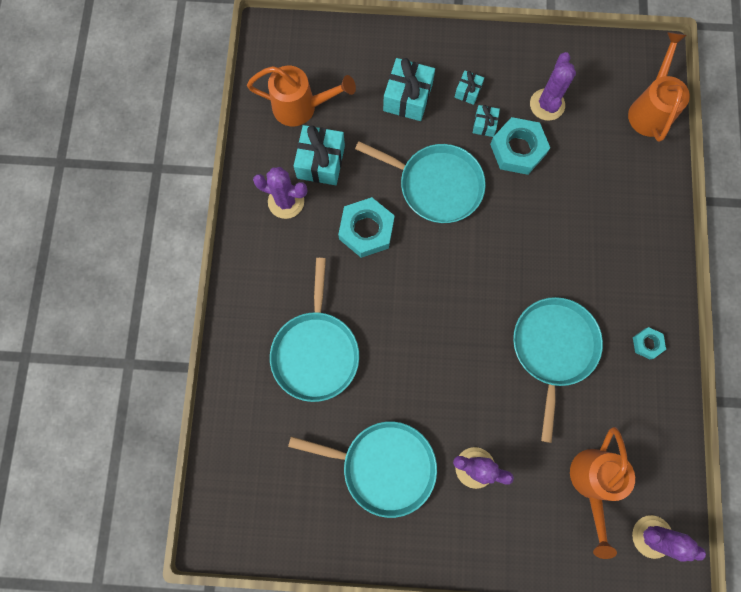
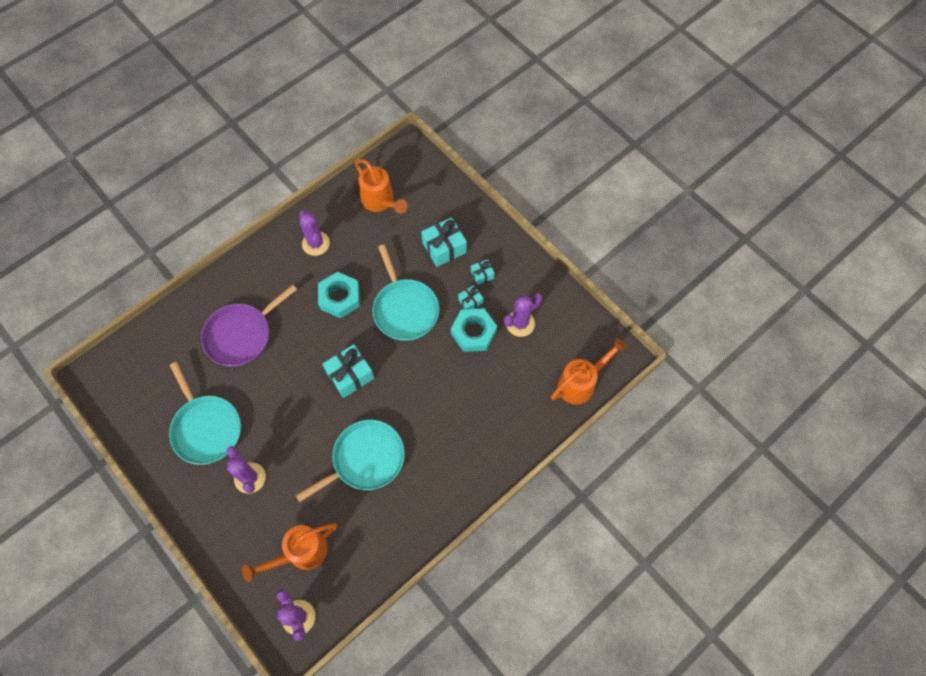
camera: 45 degrees right, 10 degrees down
(316, 351) = (241, 335): turquoise pan -> purple pan
(321, 162) = (357, 239): turquoise gift -> turquoise gift (350, 375)
(647, 344) = (421, 511): turquoise nut -> none

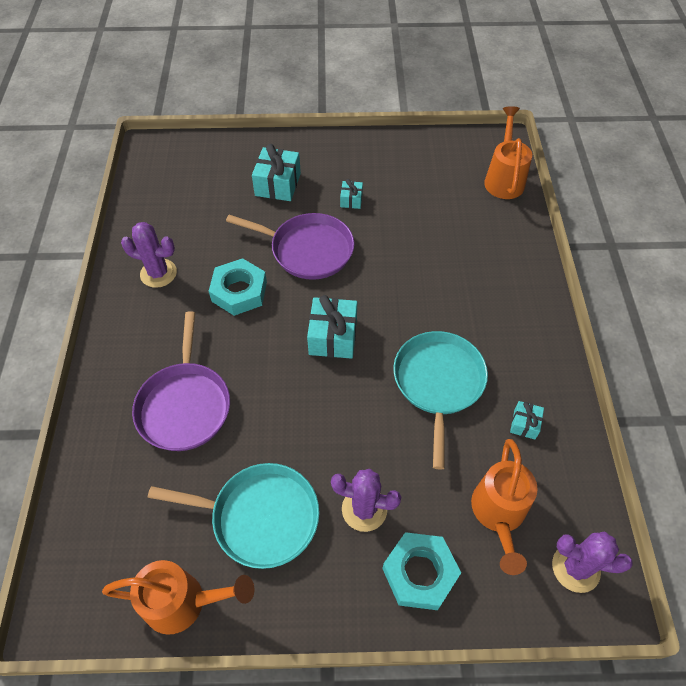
camera: 50 degrees left, 10 degrees down
(380, 201) = (176, 198): orange watering can -> orange watering can (183, 602)
(404, 309) = (308, 250): turquoise pan -> purple pan
(473, 332) = (384, 217): turquoise nut -> turquoise nut (420, 573)
(482, 275) = (334, 176): turquoise gift -> turquoise gift (524, 424)
(520, 323) = (408, 181): purple cactus -> none

